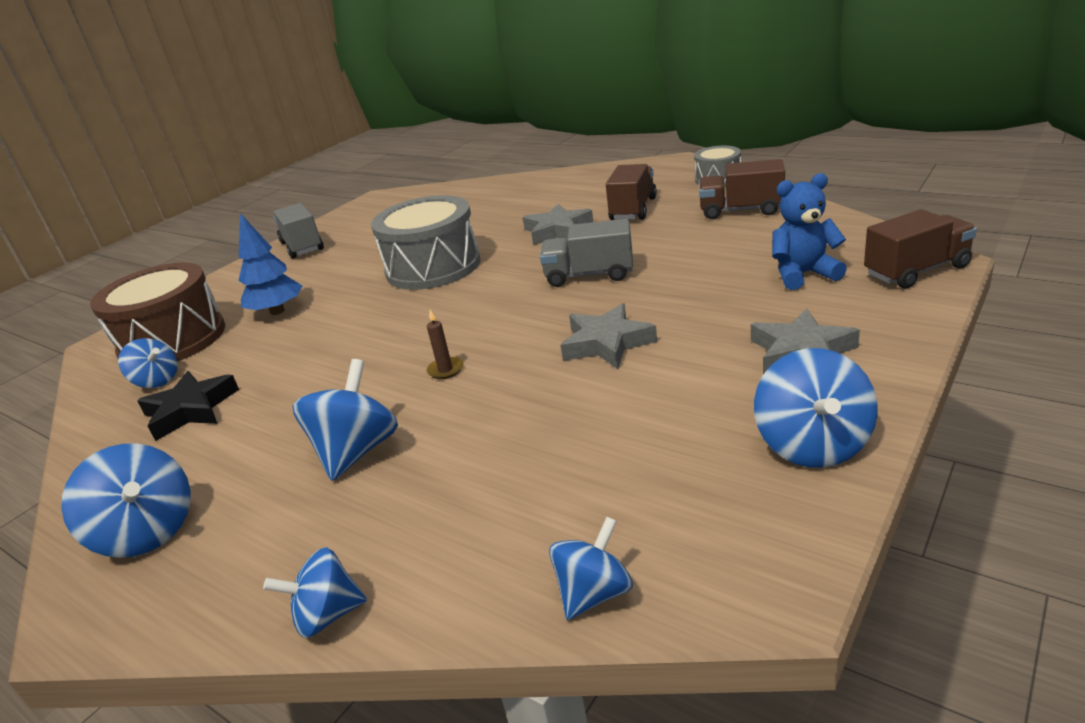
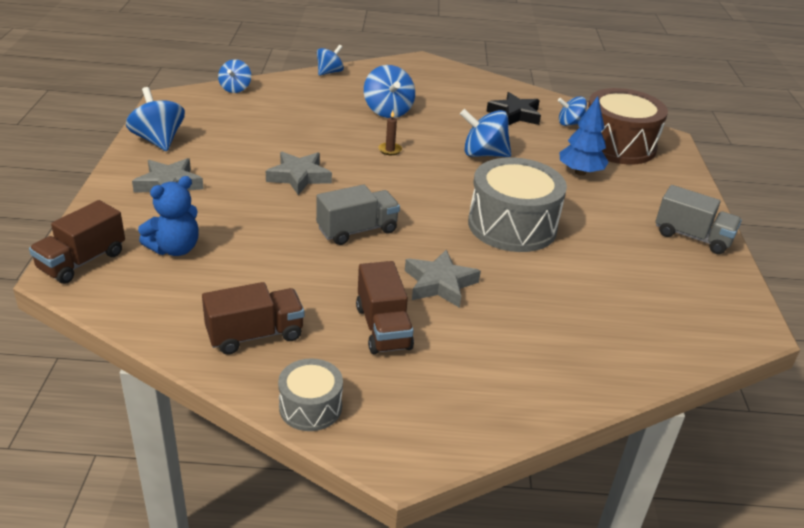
camera: 140 degrees right, 5 degrees up
(147, 532) = (441, 78): blue spinning top -> blue spinning top (483, 154)

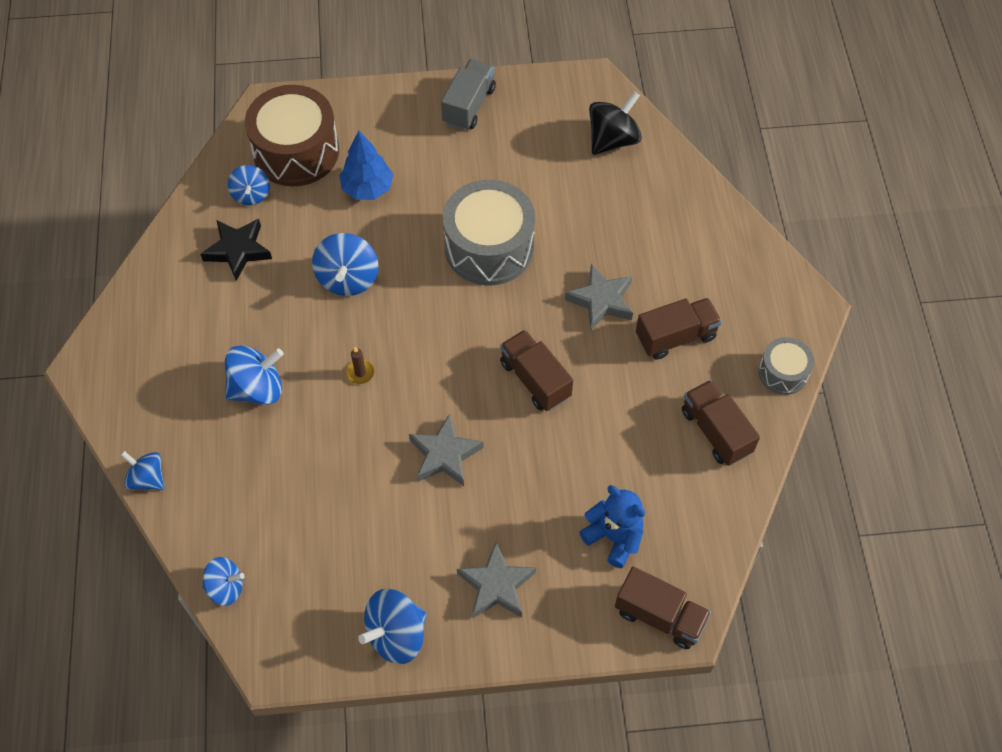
camera: 95 degrees left, 25 degrees up
(357, 230) = (535, 379): grey truck -> brown truck
(664, 328) = (612, 140): none -> black spinning top

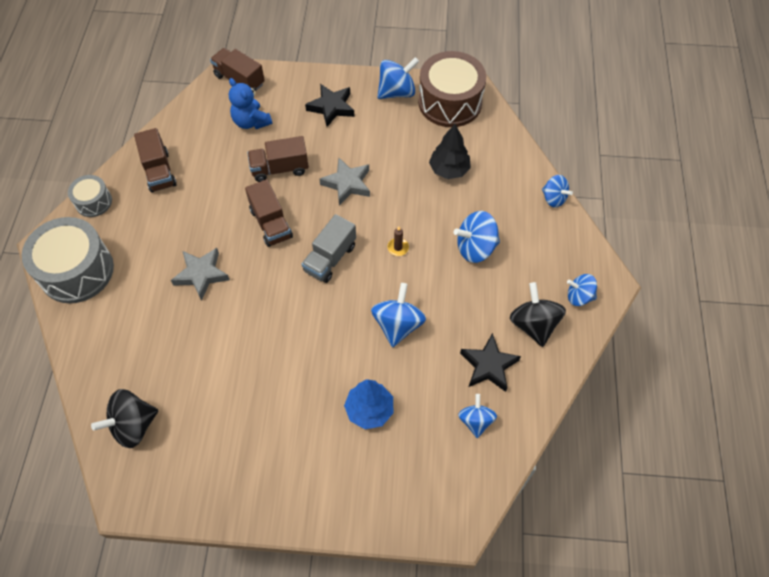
camera: 170 degrees left, 0 degrees up
(184, 303) = (533, 324): none -> black spinning top
(226, 587) = (499, 129): blue spinning top -> blue spinning top (579, 296)
(296, 151) = (431, 463): brown drum -> brown drum (450, 102)
(300, 501) = (449, 170): none -> black tree
(469, 106) = (255, 490): grey truck -> grey truck (330, 258)
(489, 247) = (276, 334): grey drum -> grey drum (77, 271)
(496, 585) = (331, 107): grey star -> black star
(675, 337) = (157, 238): brown truck -> brown truck (280, 168)

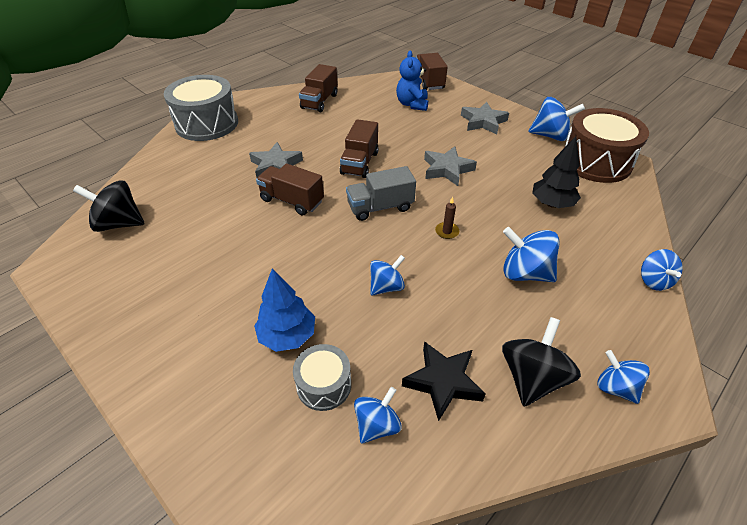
camera: 40 degrees right, 15 degrees down
(93, 202) = (262, 97): grey drum -> grey drum (324, 385)
(280, 168) = (403, 137): brown truck -> brown truck (292, 201)
(331, 107) = (483, 122): black star -> grey star
(398, 325) = (386, 287): blue spinning top -> blue spinning top, size x0.65

